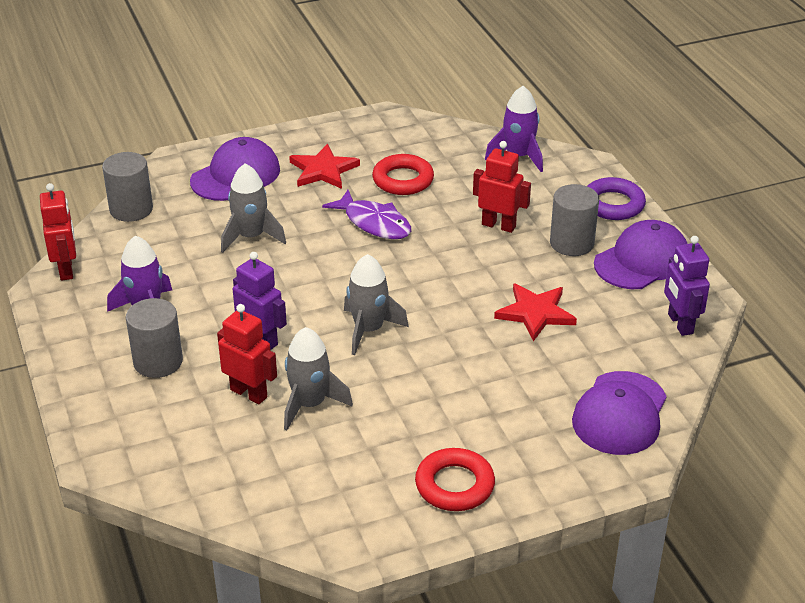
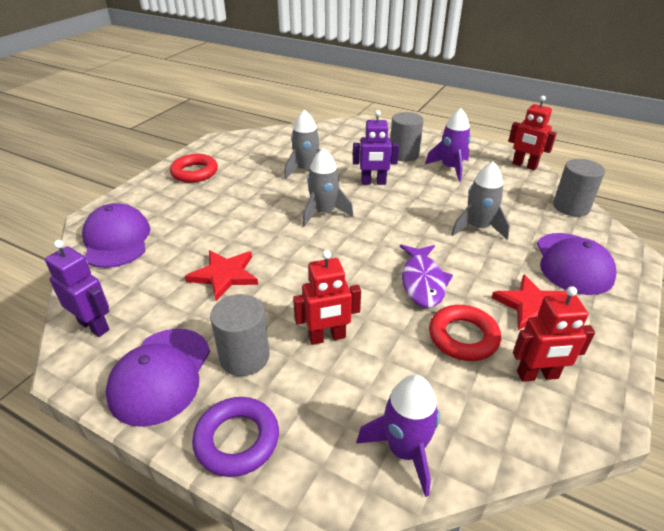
camera: 140 degrees right, 0 degrees up
(249, 393) = (342, 162): red robot -> red robot (537, 375)
(374, 223) = (422, 282): purple fish -> purple fish turned 90 degrees counterclockwise

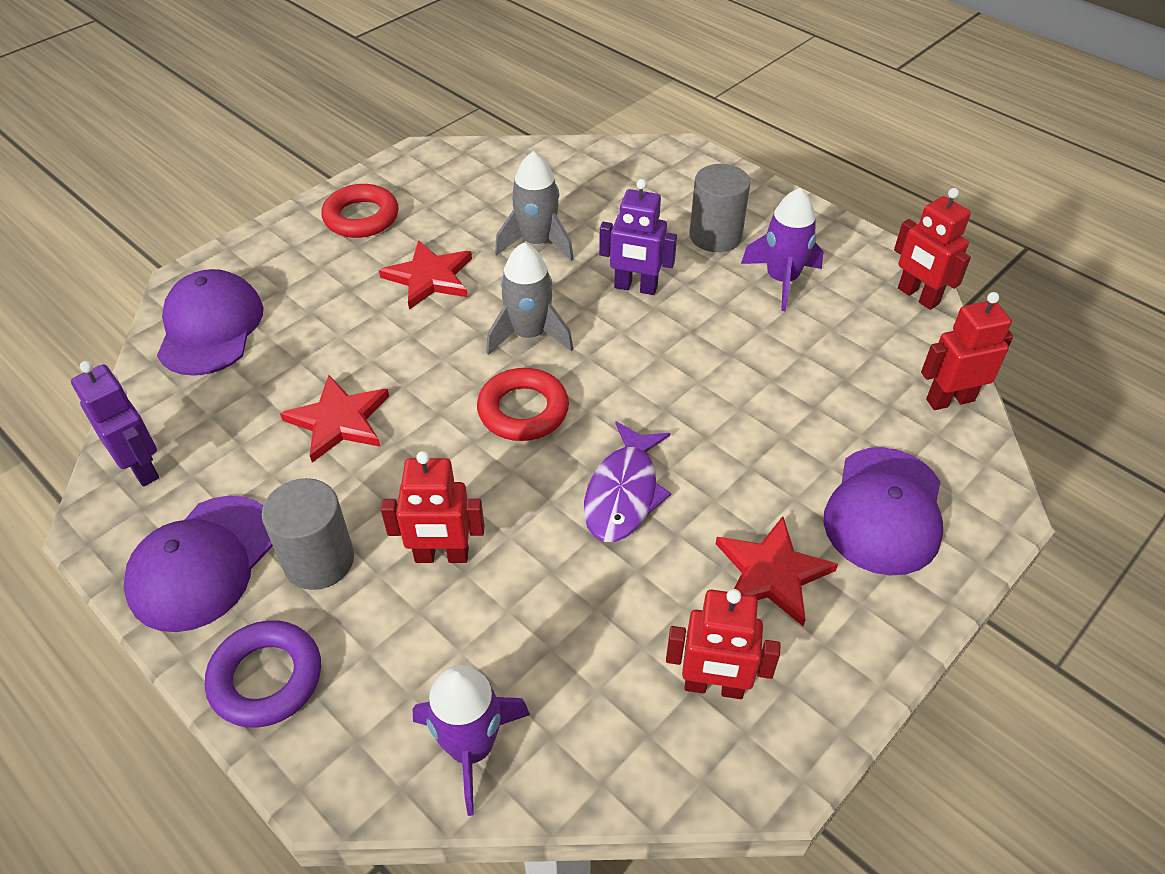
camera: 15 degrees right, 10 degrees up
(250, 195) = (429, 277): none -> red star
(463, 337) = (637, 600): red ring -> red ring (523, 410)
(478, 228) = (763, 411): grey rocket -> none
(571, 207) = (949, 400): grey cylinder -> red robot

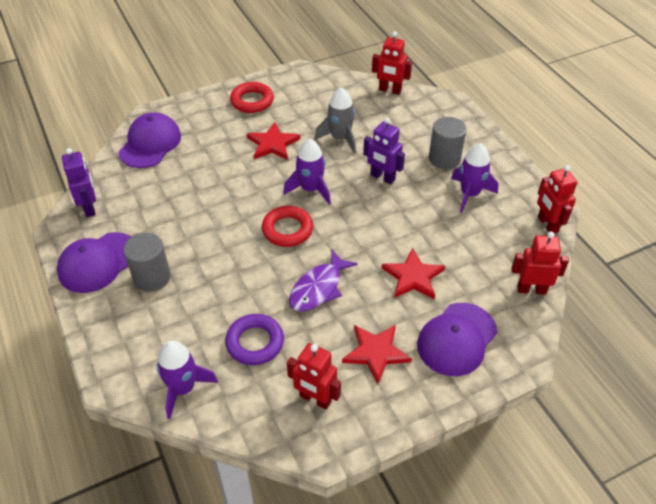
camera: 20 degrees right, 0 degrees up
(266, 678) = (104, 326): purple ring -> purple ring (255, 342)
(339, 421) = (192, 210): red star -> red star (413, 277)
(441, 556) = (211, 293): red robot -> red robot (390, 90)
(529, 334) = (310, 189): grey rocket -> purple rocket

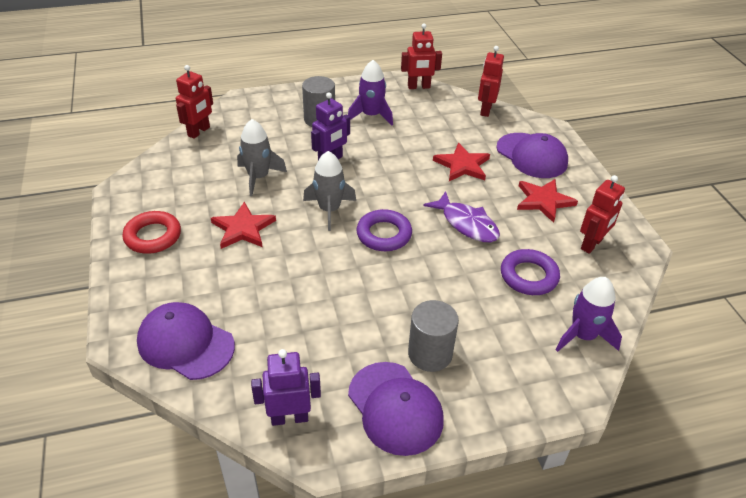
camera: 80 degrees left, 5 degrees down
(287, 230) = (384, 234): red ring -> purple ring
(310, 189) = (329, 210): purple rocket -> grey rocket

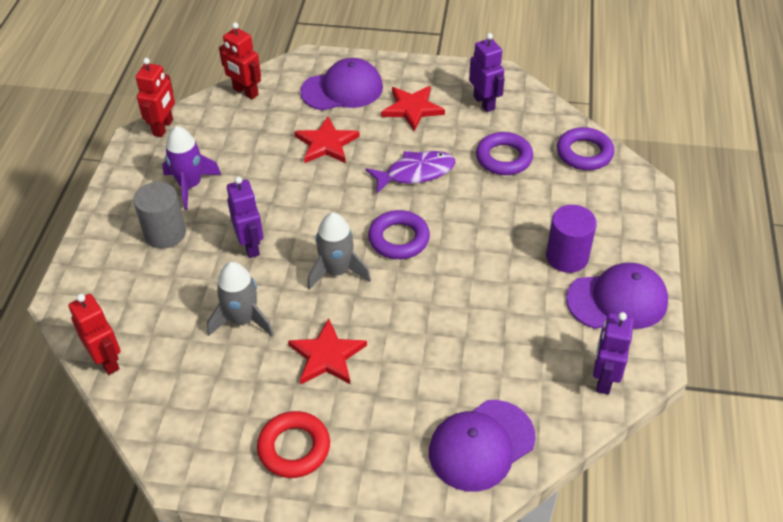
camera: 65 degrees left, 5 degrees up
(430, 354) = (567, 257): grey cylinder -> purple cylinder
(583, 336) = (584, 153): purple rocket -> purple ring
(592, 244) = (484, 103): red robot -> purple robot

